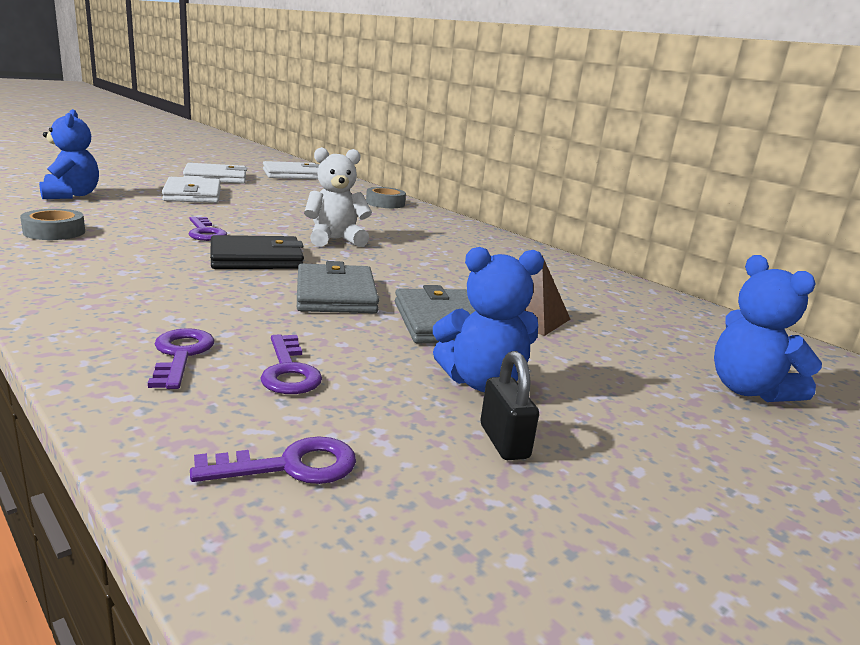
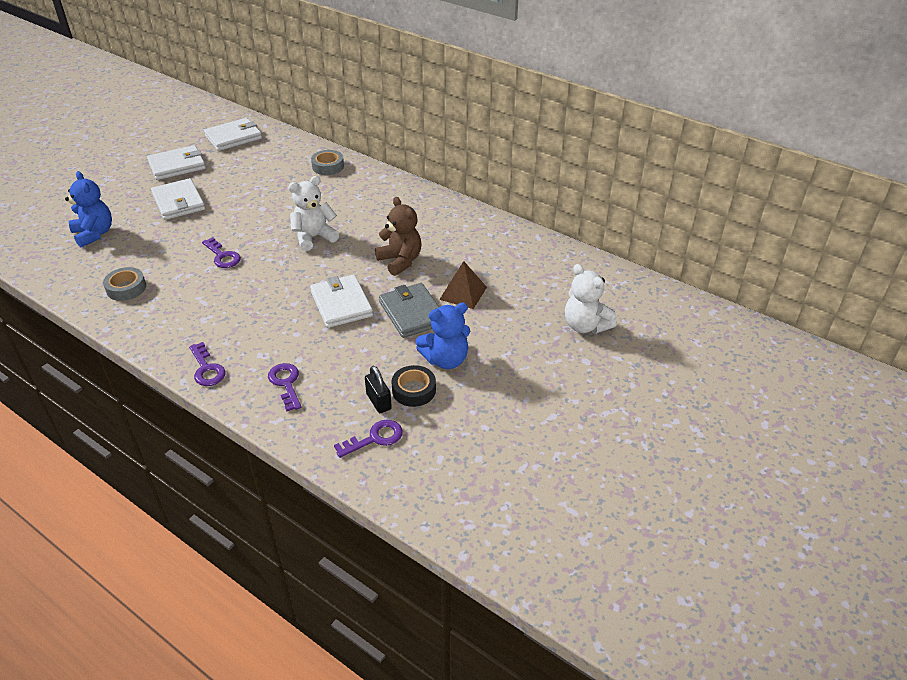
camera: 10 degrees left, 20 degrees up
(256, 258) = (274, 278): black wallet -> none
(289, 371) = (346, 380): purple key -> purple key (207, 369)
(335, 294) = (341, 304): grey wallet -> white wallet
(407, 409) = (414, 390): none -> black tape
(443, 275) = (400, 261): none -> brown teddy bear
(504, 441) = (464, 398): black padlock -> black padlock (379, 401)
(748, 390) = (585, 326): blue teddy bear -> white teddy bear

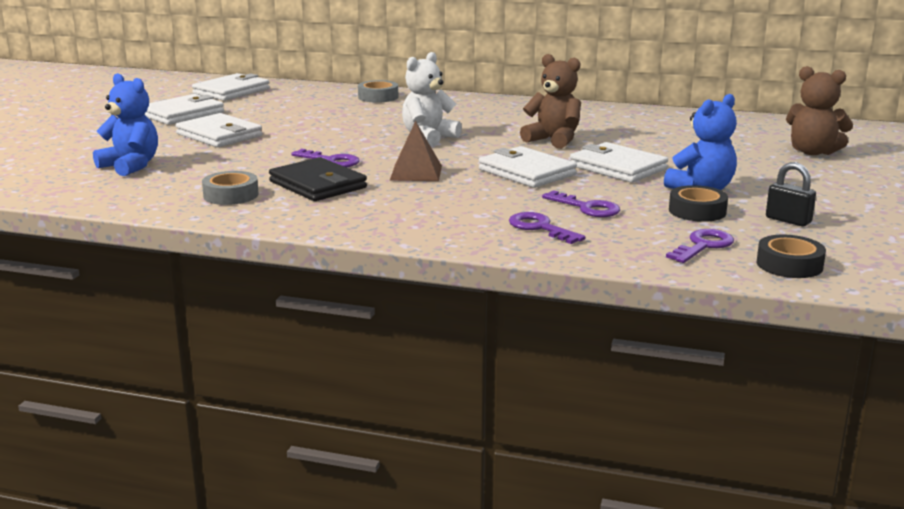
camera: 20 degrees left, 20 degrees down
(189, 287) = (318, 185): none -> black wallet
(207, 369) = (424, 232): purple key -> purple key (587, 208)
(379, 401) = (669, 223): black padlock -> black padlock (788, 220)
(412, 313) = (617, 167): grey wallet -> white wallet
(412, 480) = (789, 265): none -> black tape
(463, 293) = (654, 150): brown pyramid -> brown pyramid (416, 173)
(585, 326) = (813, 152): white teddy bear -> brown teddy bear

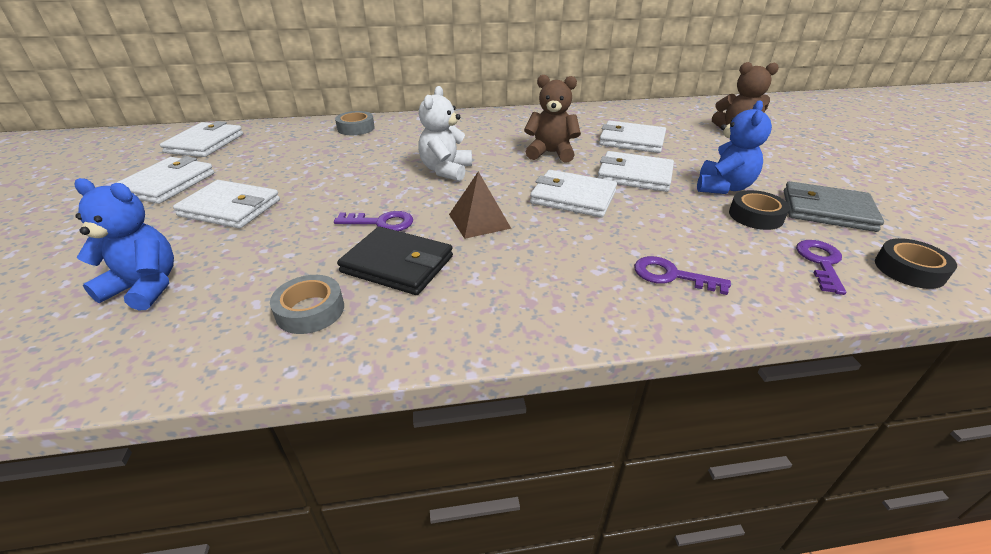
camera: 25 degrees left, 15 degrees up
(587, 208) = (673, 234): purple key -> none
(662, 143) = (631, 140): none -> white wallet
(788, 220) = (827, 210): black padlock -> grey wallet

